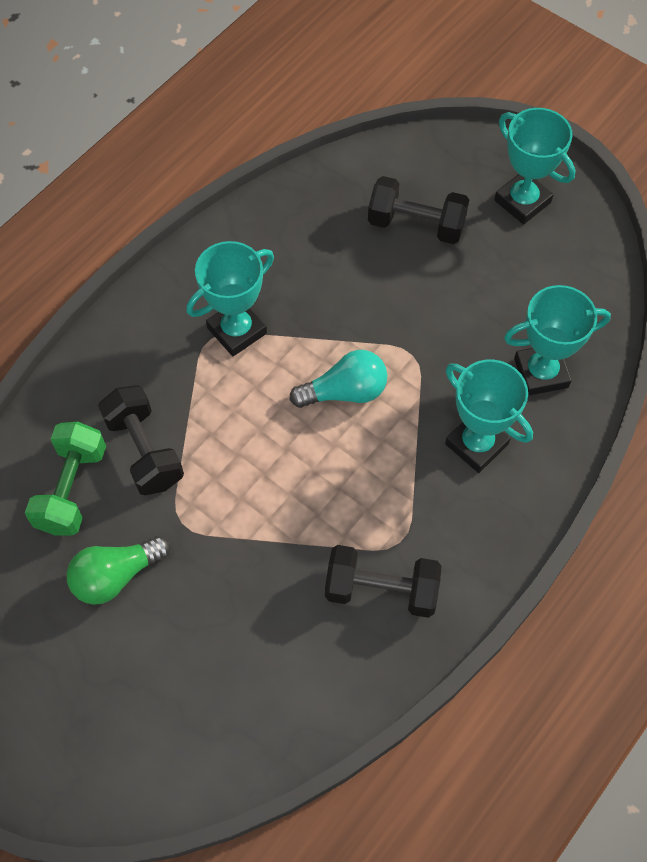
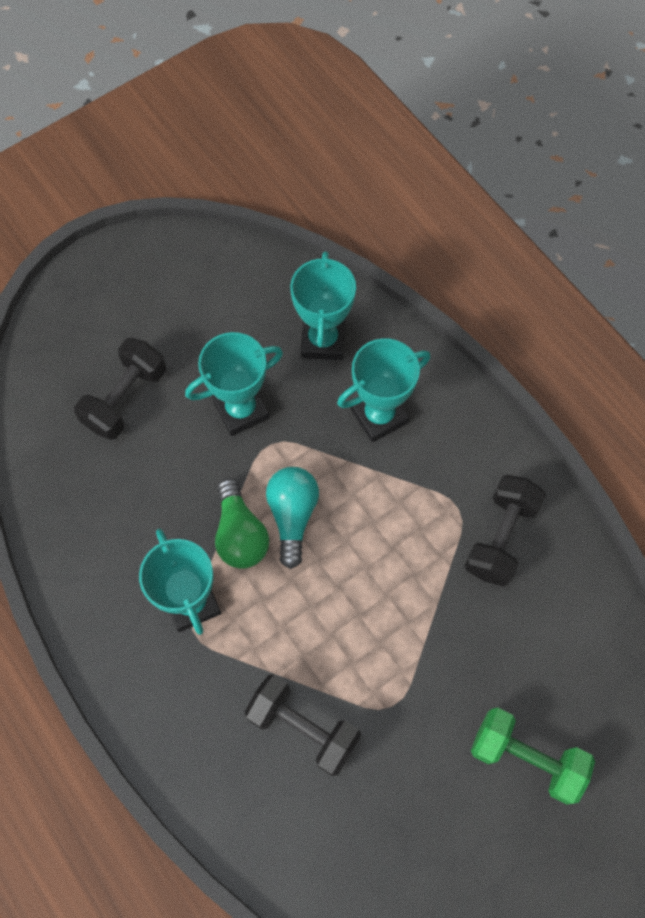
camera: 75 degrees left, 5 degrees up
(72, 489) = (327, 813): green dumbbell -> green dumbbell (526, 757)
(116, 575) = (432, 784): green light bulb -> green light bulb (240, 534)
(145, 451) = (303, 727): black dumbbell -> black dumbbell turned 45 degrees clockwise
(522, 201) = (134, 297): turquoise trophy -> turquoise trophy (241, 410)

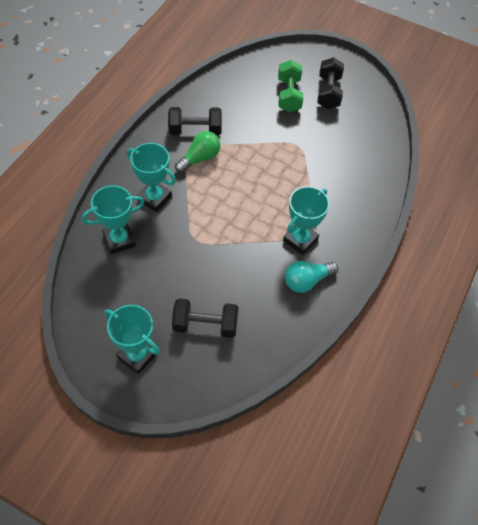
camera: 120 degrees left, 10 degrees down
(240, 534) = (253, 234): green light bulb -> green light bulb (199, 158)
(241, 410) = (183, 262): turquoise trophy -> turquoise trophy (137, 355)
(292, 516) = (230, 215): turquoise light bulb -> turquoise light bulb (307, 281)
(303, 727) = (327, 173): black dumbbell -> black dumbbell (328, 92)

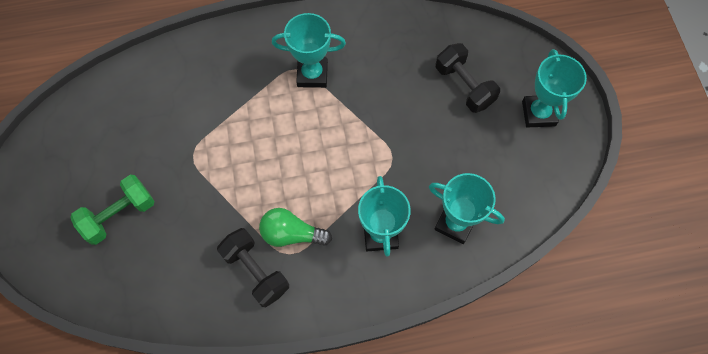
camera: 125 degrees left, 10 degrees up
(307, 281) = (350, 42): turquoise light bulb -> none
(328, 92) = (82, 178): black dumbbell -> none

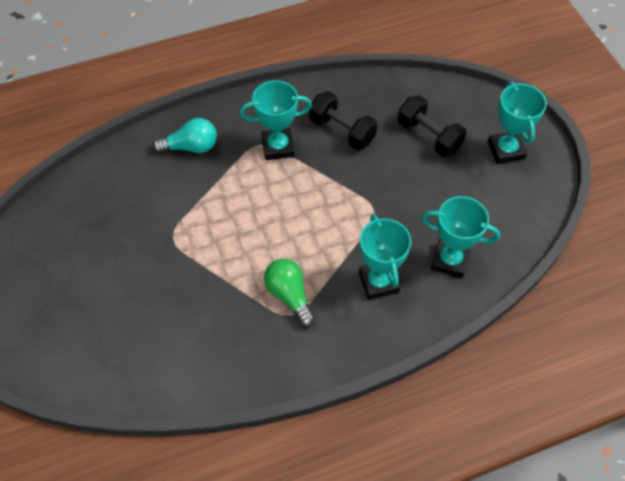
camera: 10 degrees left, 10 degrees down
(120, 215) = (108, 306): green dumbbell -> none
(228, 61) = (191, 147): none -> turquoise light bulb
(256, 271) = (261, 336): black dumbbell -> black dumbbell (342, 131)
(292, 234) = (289, 295): green light bulb -> green light bulb turned 60 degrees clockwise

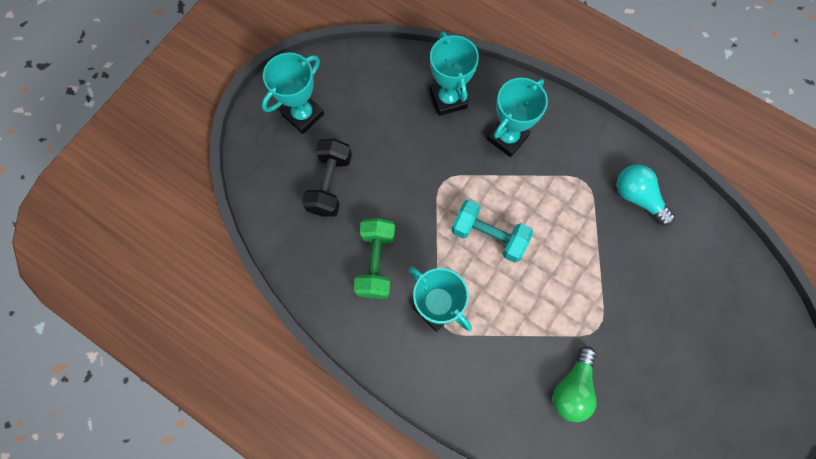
camera: 125 degrees left, 15 degrees up
(191, 147) = (496, 392): turquoise light bulb -> turquoise light bulb (638, 197)
(289, 295) = (571, 194): green light bulb -> green light bulb (572, 388)
(304, 213) = (488, 236): none -> turquoise dumbbell
(342, 131) = (376, 263): black dumbbell -> green dumbbell

